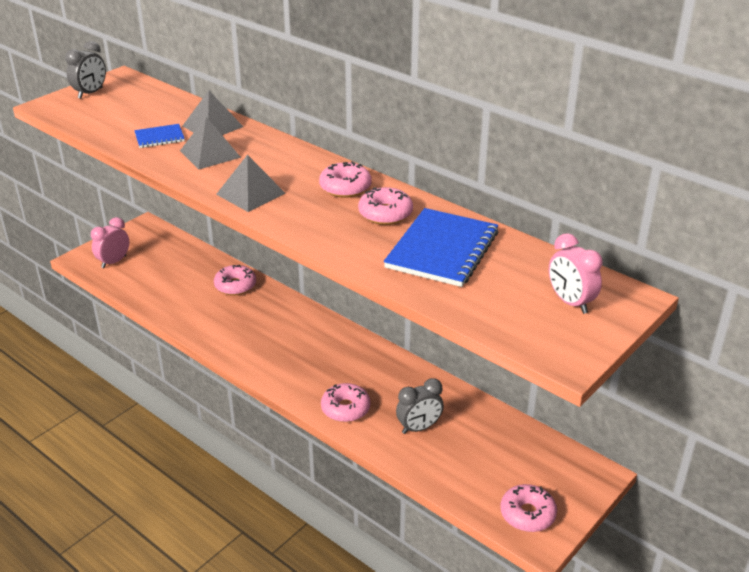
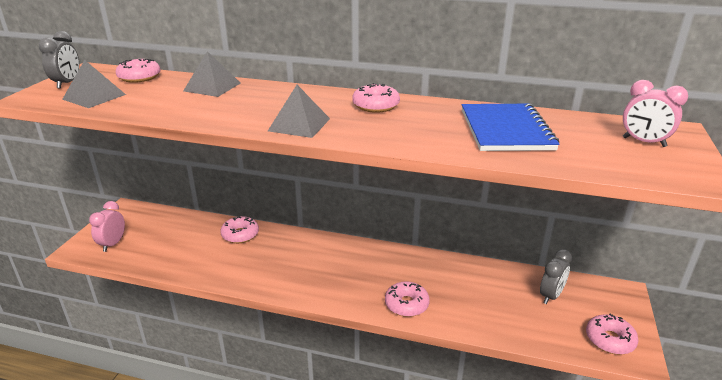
camera: 25 degrees left, 5 degrees down
(159, 137) = (169, 102): blue notebook -> none
(210, 154) = (230, 105): grey pyramid -> grey pyramid (94, 97)
(385, 214) = (430, 116): pink donut -> pink donut (139, 77)
(419, 428) = (474, 300): grey clock -> grey clock (551, 296)

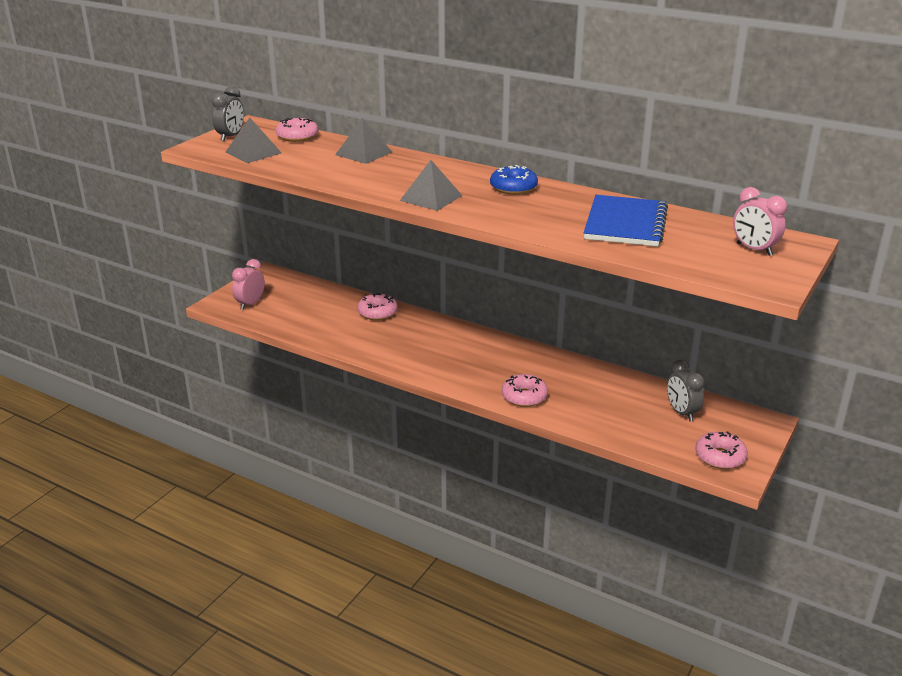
camera: 15 degrees right, 0 degrees up
(376, 106) = (513, 188): pink donut -> blue donut
(551, 296) = (682, 412): grey clock -> grey clock turned 105 degrees clockwise

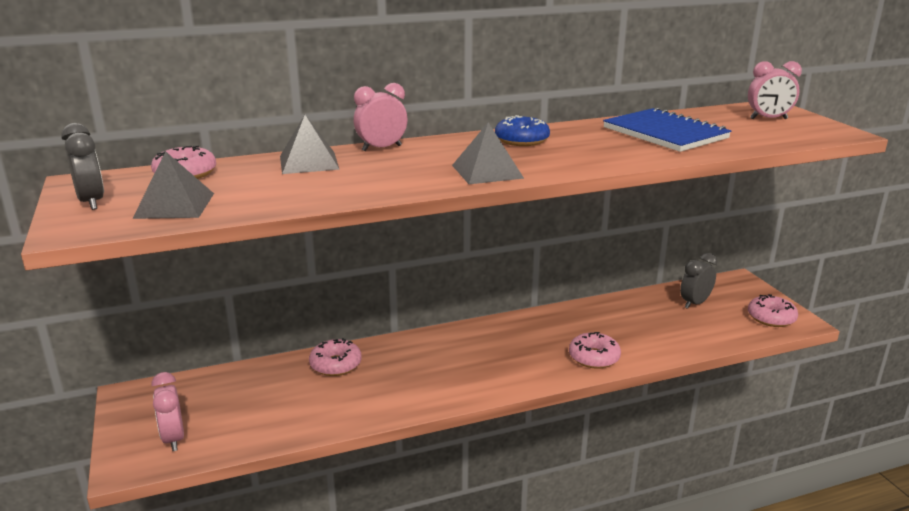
camera: 50 degrees left, 5 degrees down
(421, 160) = (381, 148): none -> pink clock
(682, 412) = (695, 303): grey clock -> grey clock turned 120 degrees clockwise

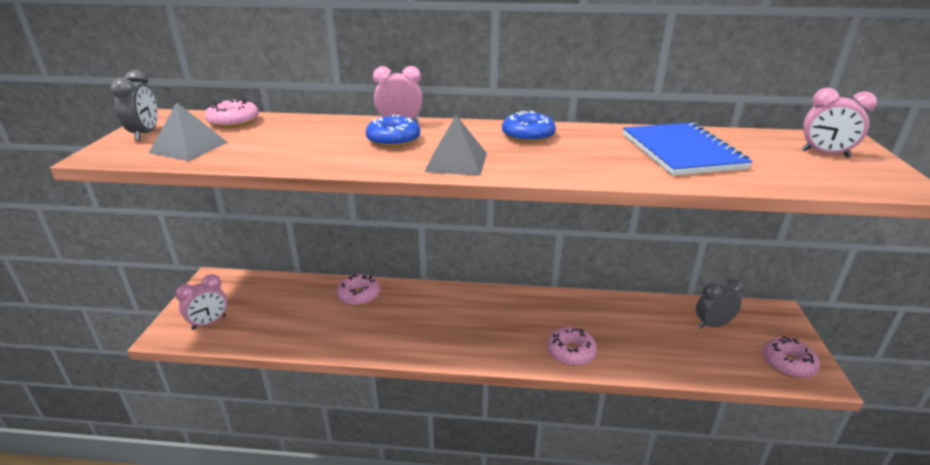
camera: 25 degrees right, 5 degrees up
(173, 439) = (209, 323): pink clock -> pink clock turned 135 degrees counterclockwise
(309, 162) = (329, 127): grey pyramid -> none
(398, 163) = (393, 140): none -> blue donut

